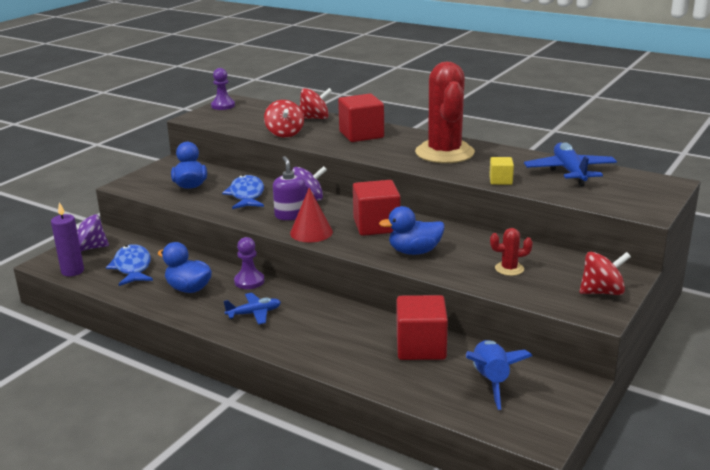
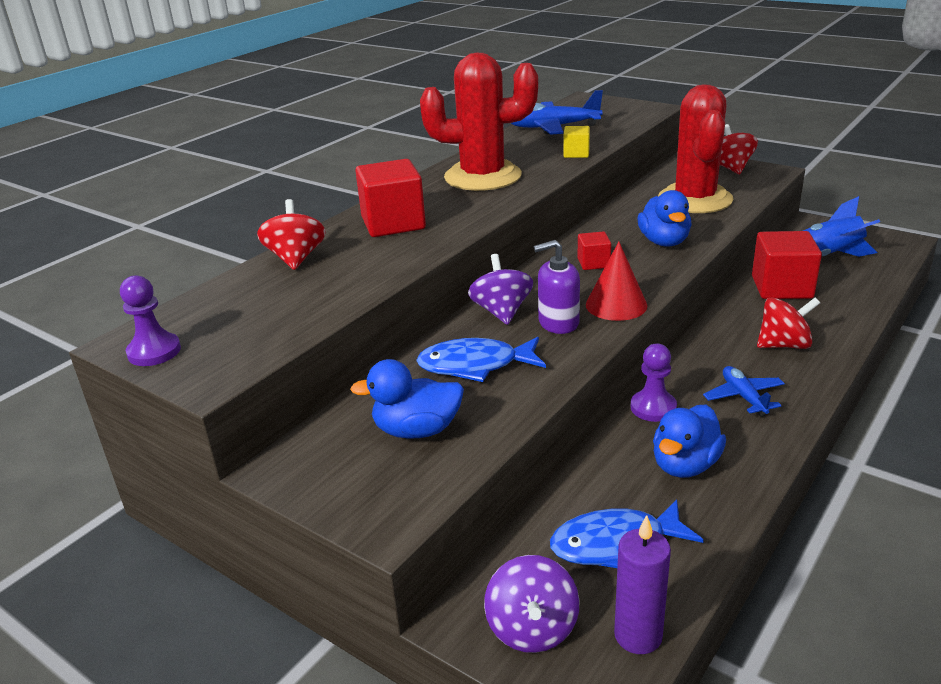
camera: 85 degrees left, 5 degrees up
(285, 133) = (361, 279): red spinning top -> red spinning top (784, 345)
(376, 226) = (593, 263): red cube -> red cube, size x0.52
(509, 269) = (695, 199): red cactus -> red cactus, size x2.43

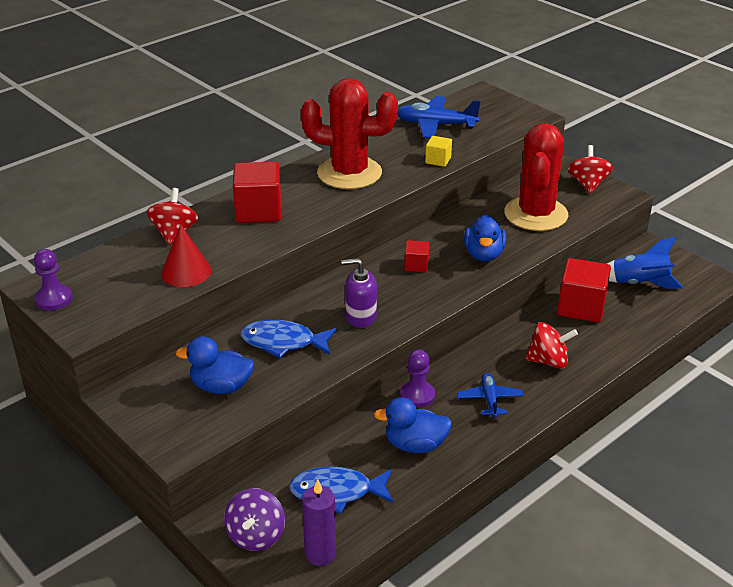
camera: 10 degrees right, 5 degrees up
(501, 312) = (323, 299): purple spinning top -> none
(616, 305) = (412, 309): red cone -> red cone (186, 272)
(685, 465) = (415, 445): blue duck -> blue duck turned 45 degrees clockwise

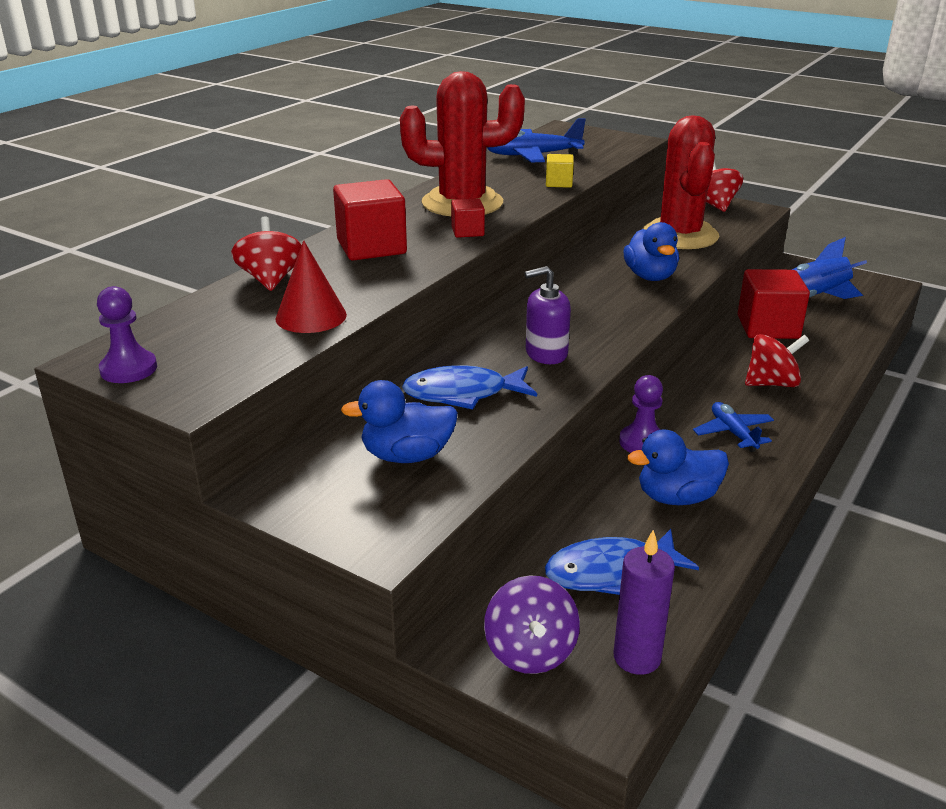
camera: 15 degrees left, 5 degrees down
(416, 265) = (579, 296): red cube -> red cube (467, 232)

